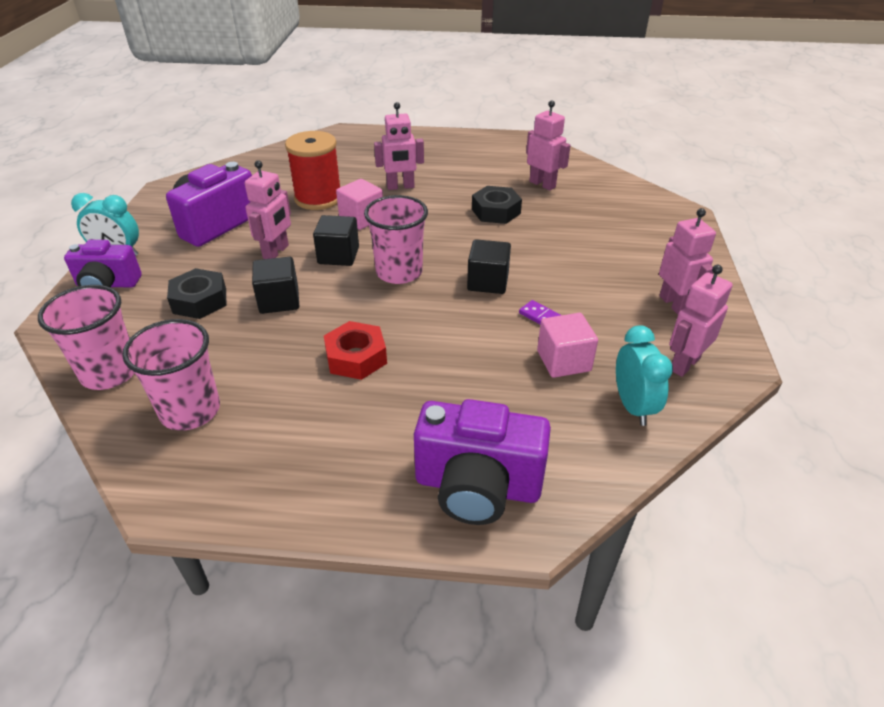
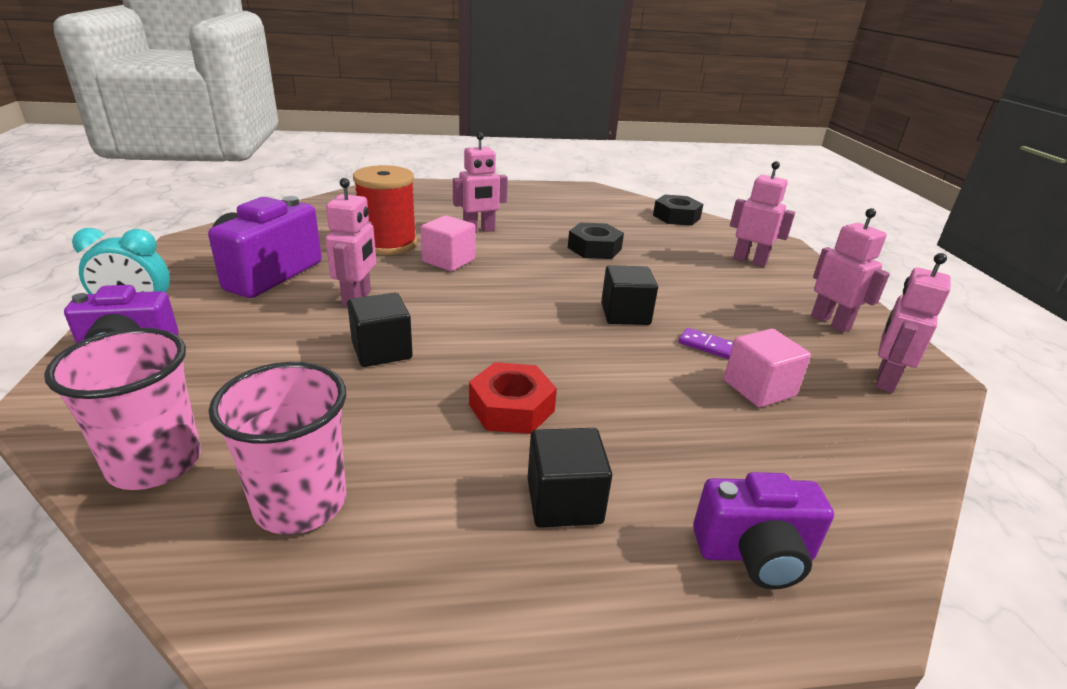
camera: 15 degrees left, 10 degrees down
(200, 300) = (271, 358): black nut -> black nut (676, 217)
(338, 255) = (437, 298): black cube -> black cube (564, 501)
(399, 272) = (519, 311): pink cup -> none
(477, 486) = (754, 554): purple camera -> purple camera, size x0.66
(542, 184) = (628, 224): pink robot -> pink robot (749, 261)
(633, 406) = (866, 430): turquoise clock -> none

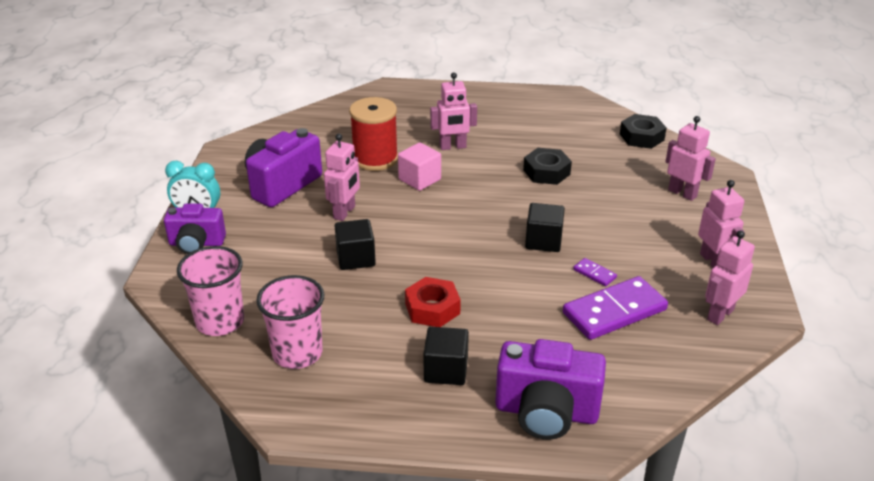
camera: 15 degrees right, 5 degrees up
(754, 554) = (546, 412): purple camera -> purple camera, size x1.52
(759, 388) = (614, 311): pink cube -> purple domino

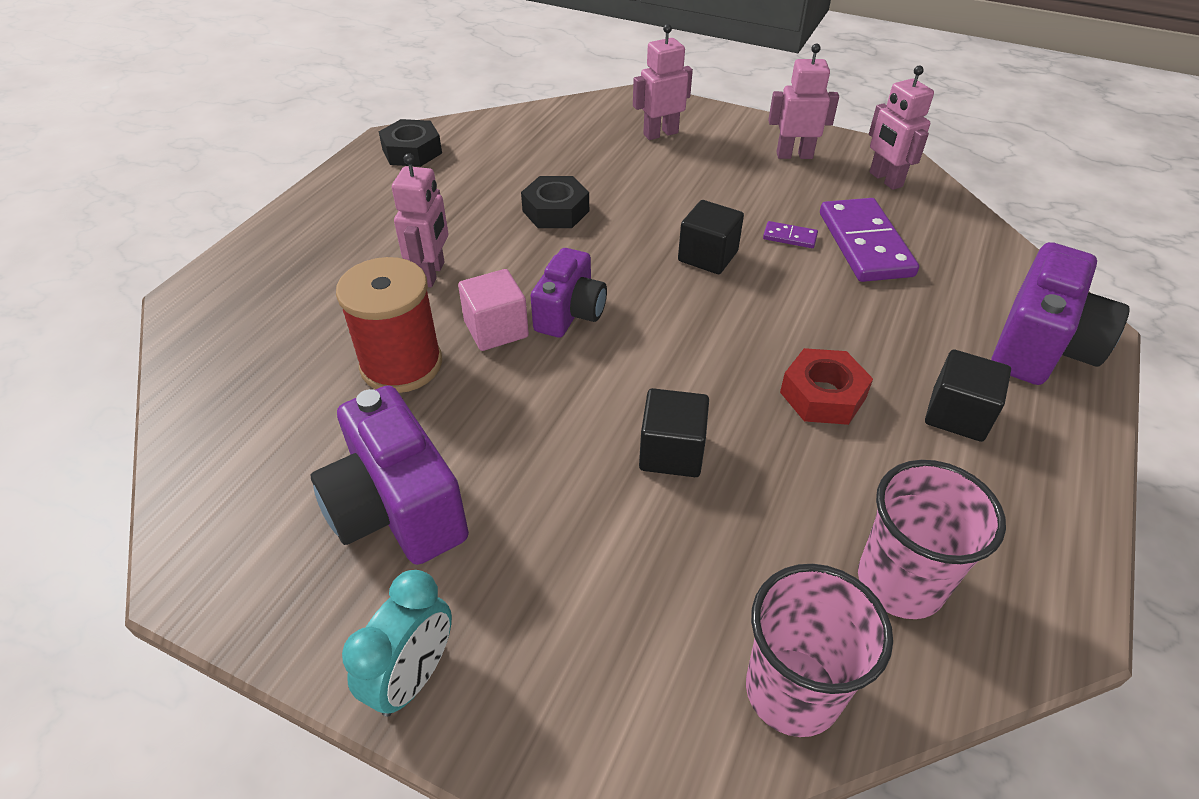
camera: 70 degrees left, 10 degrees up
(196, 243) = (521, 696): purple camera -> purple camera (570, 313)
(344, 212) = (537, 438): pink robot -> none
(594, 274) = (789, 237): purple domino -> purple domino turned 45 degrees clockwise
(641, 137) = (528, 123): black nut -> black nut (412, 151)

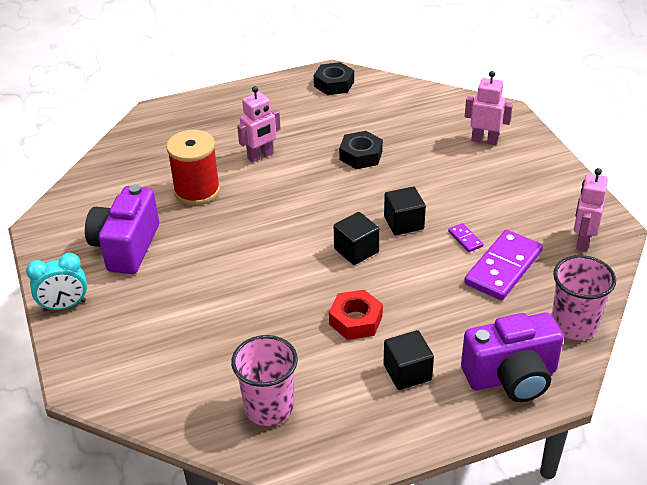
camera: 45 degrees right, 5 degrees down
(496, 329) = (254, 198): pink cube -> none
(570, 313) = (295, 211): purple camera -> none
(671, 452) = (253, 297): black cube -> black cube (356, 250)
(792, 691) = (173, 406): pink cup -> pink cup (573, 325)
(794, 155) = (547, 195): pink robot -> none

